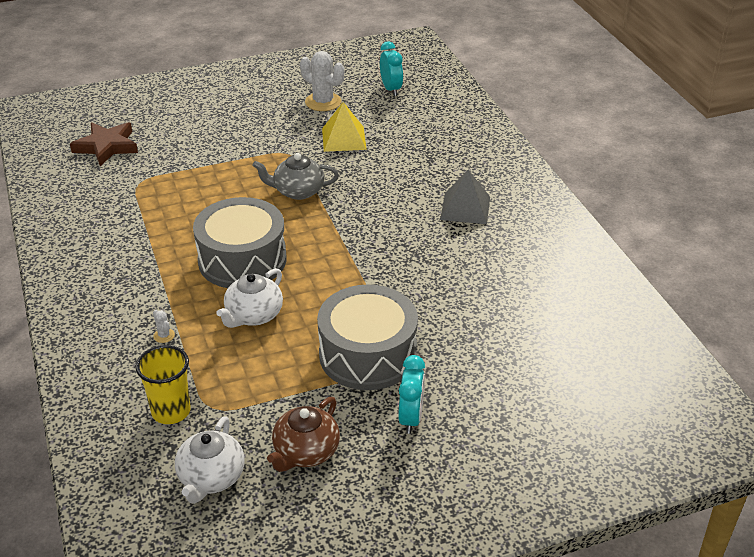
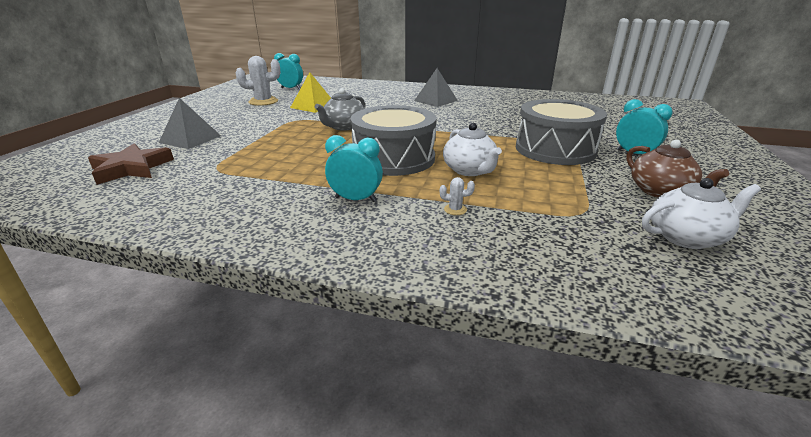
camera: 55 degrees left, 10 degrees down
(142, 278) = (355, 199): none -> turquoise clock
(171, 411) = (575, 233): yellow cup -> none
(184, 131) = (190, 139): none -> grey pyramid
(211, 478) = (686, 237): white teapot -> white teapot turned 60 degrees counterclockwise

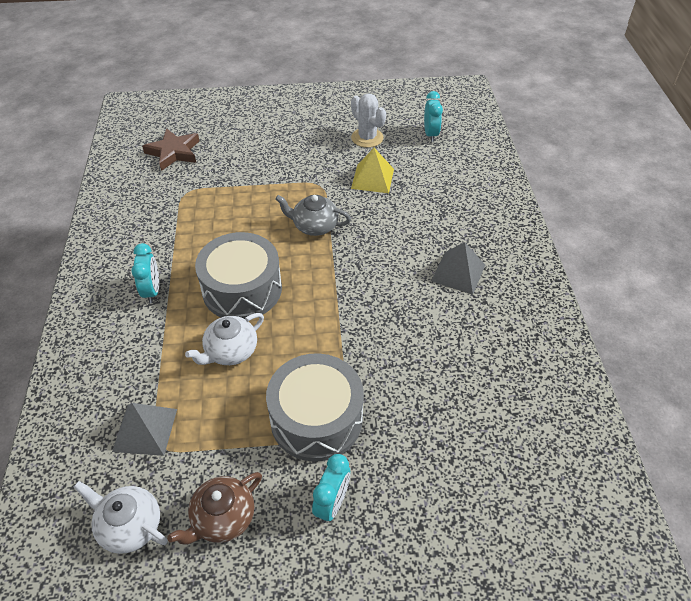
camera: 70 degrees right, 20 degrees up
(190, 139) = (241, 147): grey pyramid -> grey pyramid (145, 429)
(455, 209) = (148, 356): white cactus -> none
(686, 237) = (130, 525): white teapot -> white teapot turned 150 degrees clockwise

